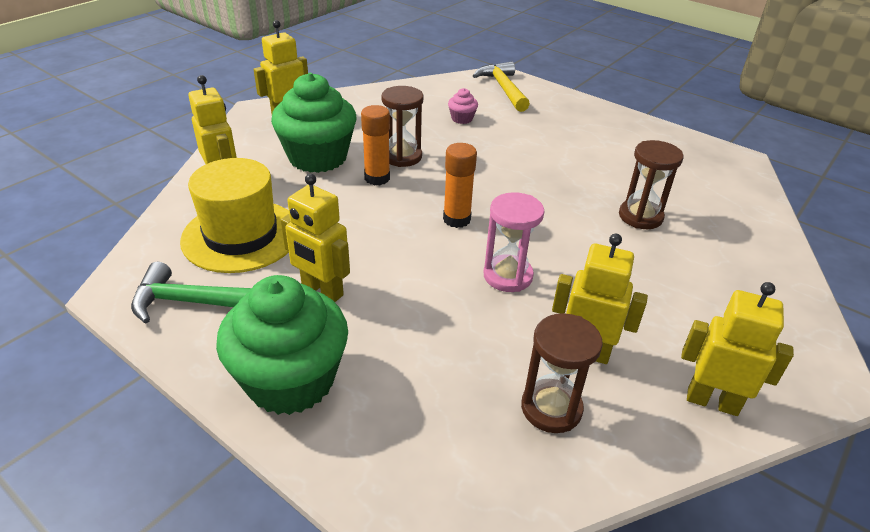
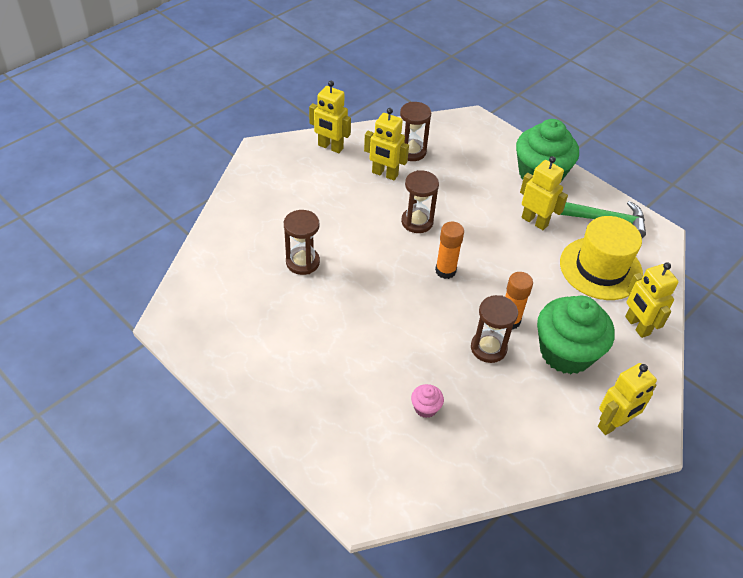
camera: 175 degrees left, 10 degrees up
(503, 88) = (365, 472): yellow hammer -> none
(508, 276) = (417, 222): pink hourglass -> brown hourglass

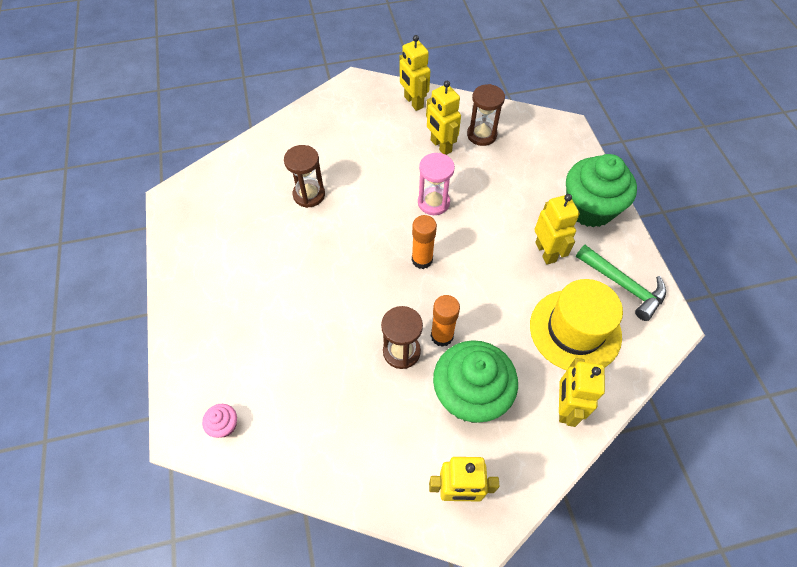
camera: 35 degrees right, 10 degrees up
(417, 222) = (433, 202): brown hourglass -> pink hourglass
(425, 408) = (303, 376): pink cupcake -> pink cupcake (224, 425)

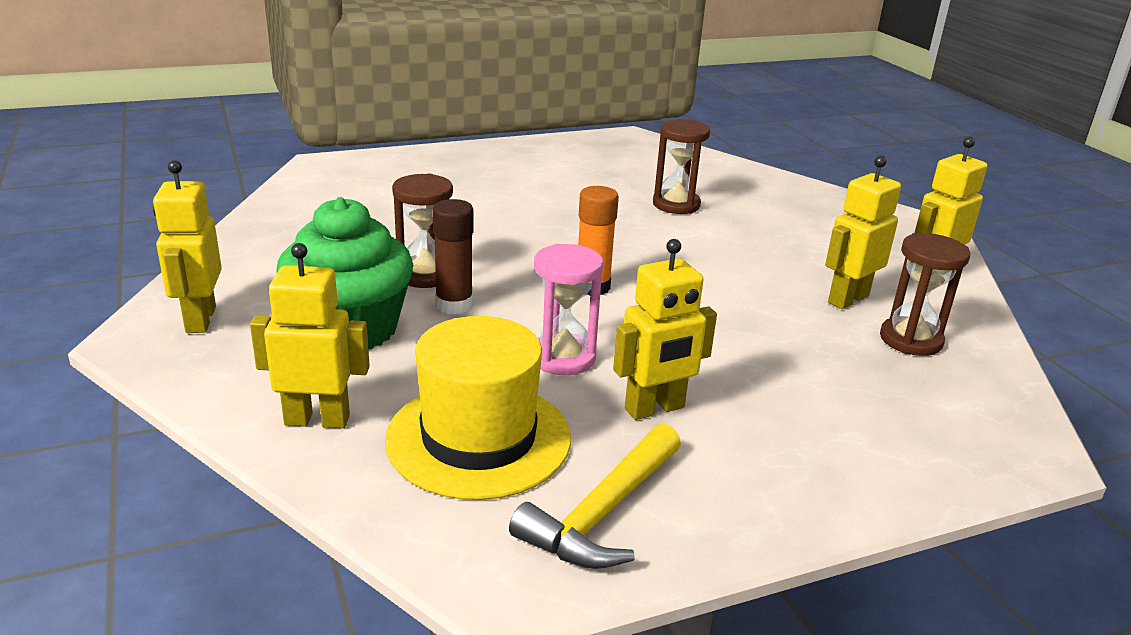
camera: 80 degrees right, 30 degrees down
(224, 425) = (327, 180): pink cupcake -> none
(433, 202) = (714, 294): pink hourglass -> pink hourglass (563, 358)
(442, 336) = (454, 305): orange glue stick -> brown glue stick
(589, 208) = (801, 473): green cupcake -> none
(623, 285) = (603, 512): green hammer -> yellow hammer

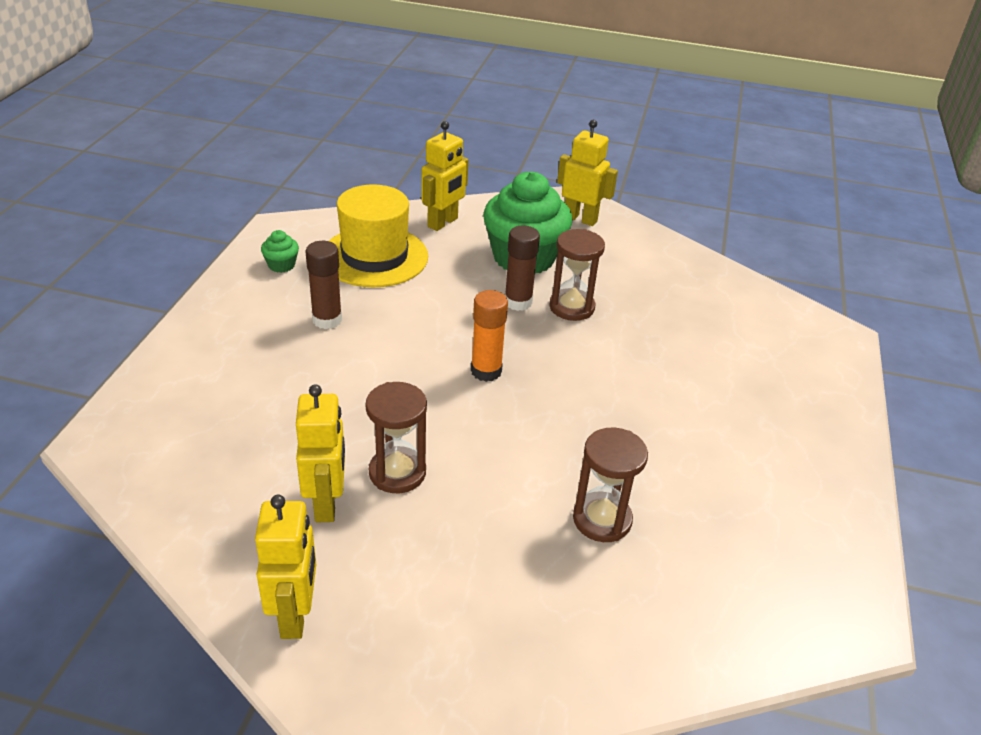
camera: 125 degrees right, 10 degrees up
(563, 358) = (412, 314): pink hourglass -> none
(603, 512) = (281, 265): yellow hammer -> green cupcake
(655, 409) = (327, 320): yellow robot -> brown glue stick
(910, 340) = (241, 491): brown hourglass -> brown hourglass (397, 472)

